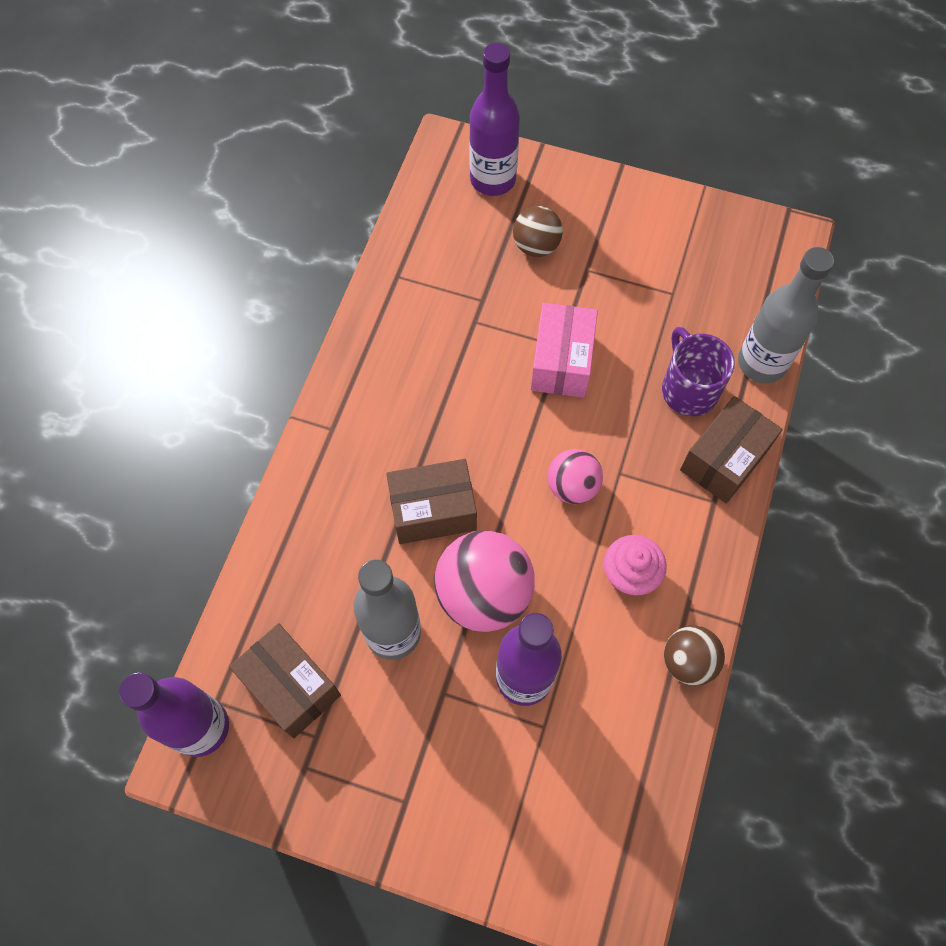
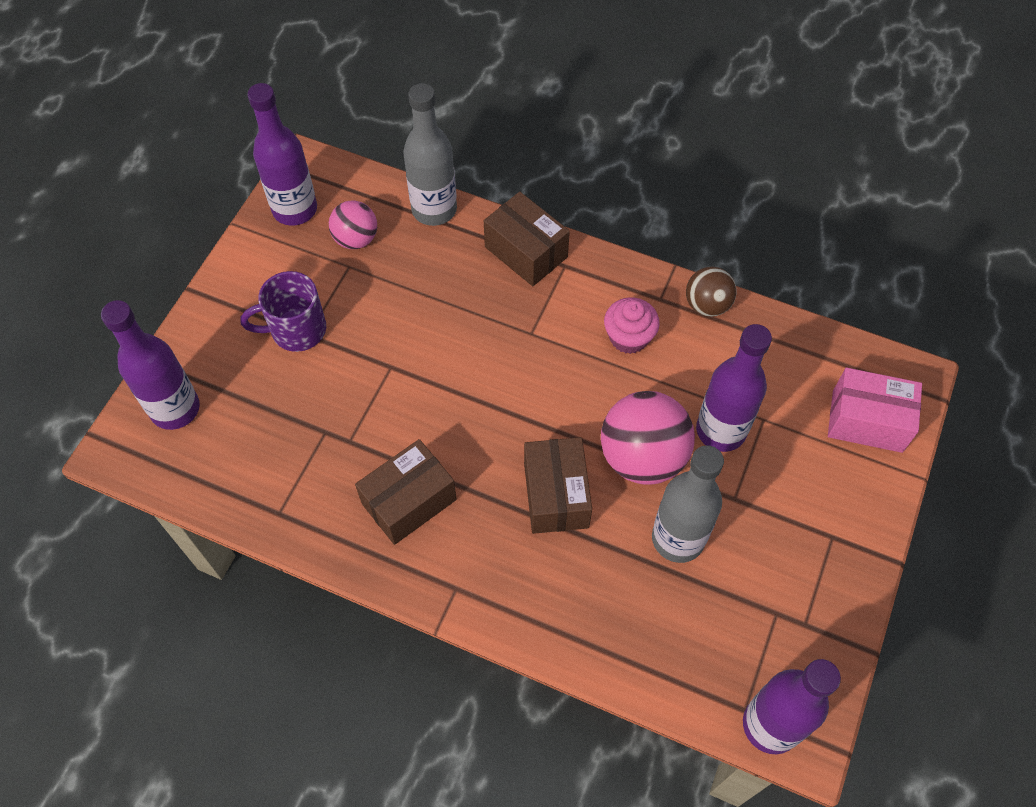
camera: 85 degrees left, 5 degrees down
(291, 686) = (729, 636): brown box -> brown box (409, 501)
(536, 246) = (269, 376): brown ball -> none
(562, 362) = (409, 367): pink box -> pink box (867, 421)
(572, 486) = (541, 373): pink ball -> pink ball (356, 239)
(688, 389) = (453, 268): purple mug -> purple mug (296, 330)
(733, 236) = (295, 209): none -> purple bottle

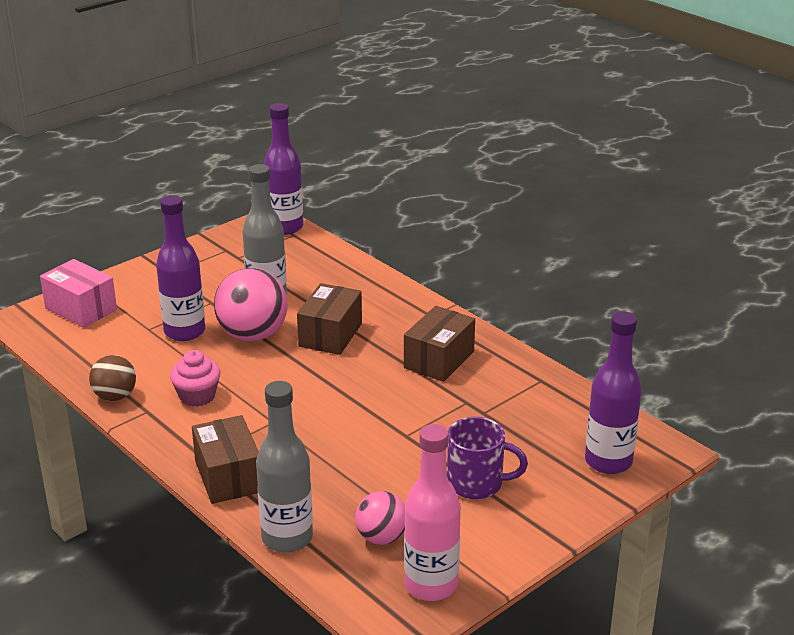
camera: 155 degrees left, 30 degrees down
(295, 209) = (431, 585): purple bottle -> pink bottle
(409, 501) = (439, 360): brown box -> brown box turned 45 degrees counterclockwise

